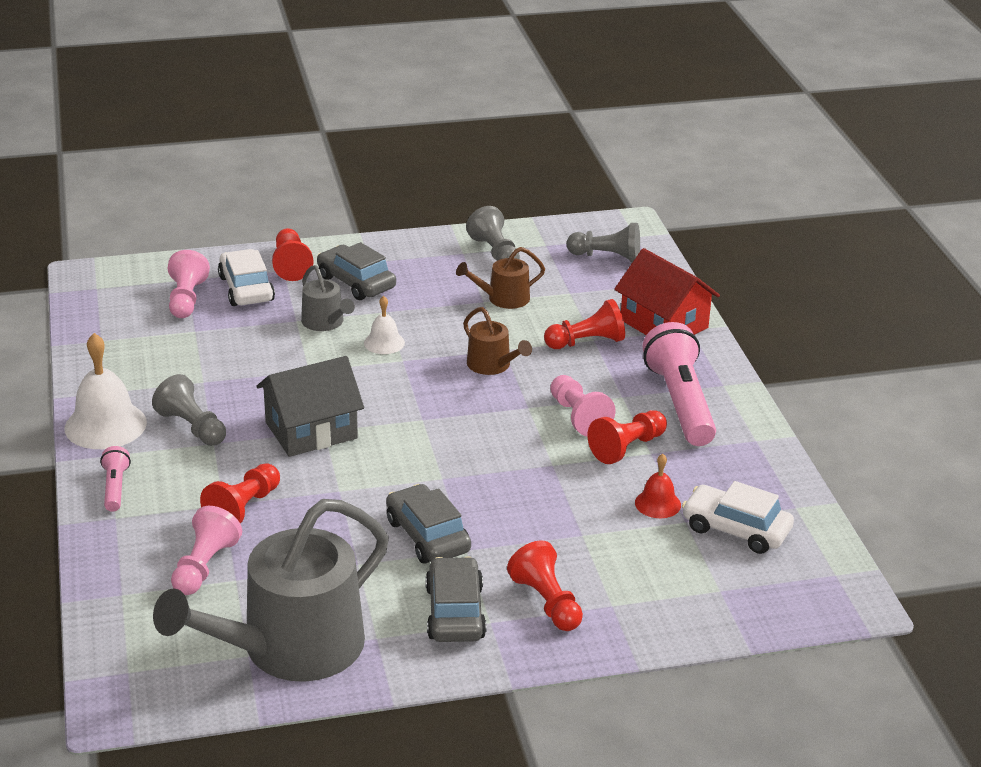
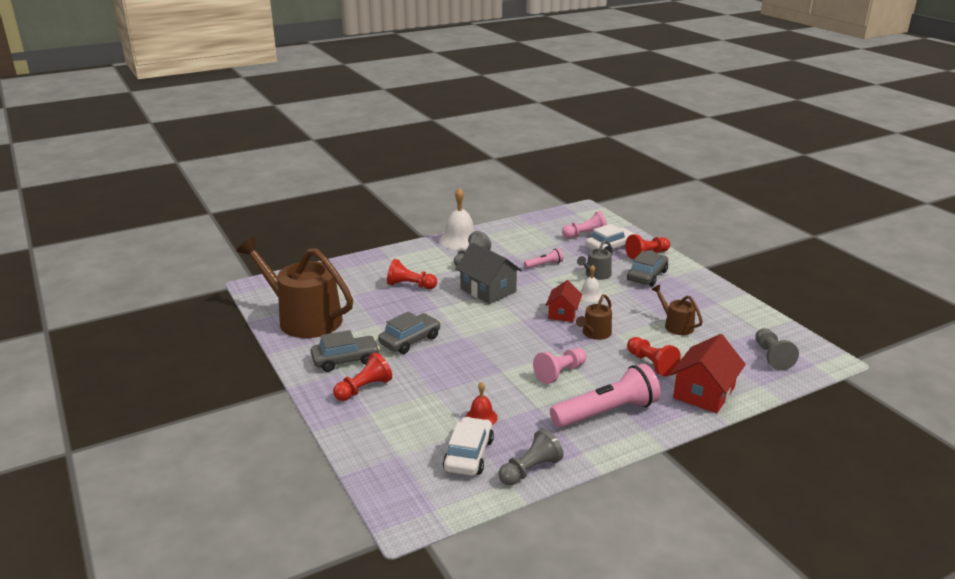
camera: 75 degrees right, 5 degrees down
(115, 488) = (411, 252): pink flashlight -> pink flashlight (544, 265)
(204, 566) = (359, 285): pink pawn -> none
(291, 648) = (304, 318): grey watering can -> brown watering can
(423, 378) = (563, 313): none -> red house
(495, 252) = (730, 313): grey pawn -> grey pawn (530, 470)
(627, 448) = (537, 397): red pawn -> none

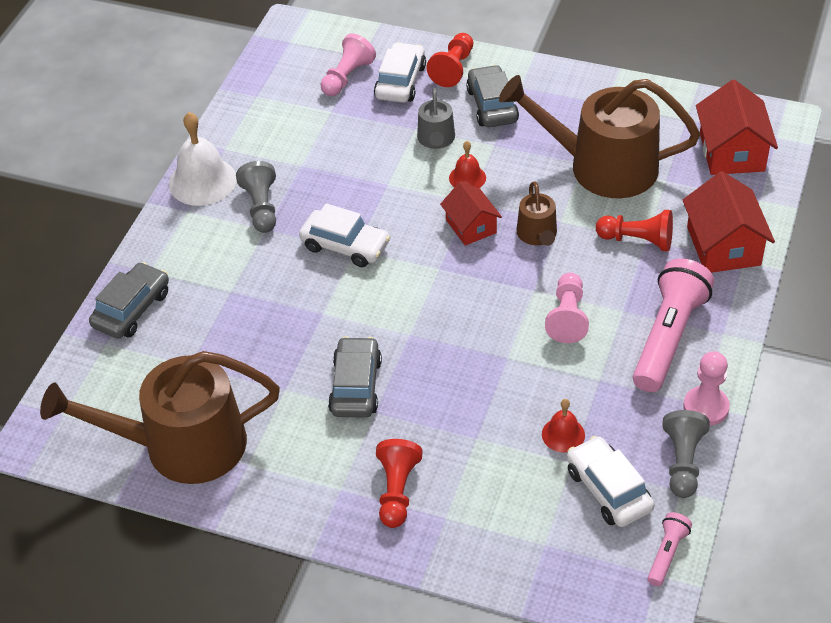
camera: 40 degrees left, 20 degrees up
(345, 360) = (321, 468): grey car -> grey car (132, 309)
(410, 285) = (242, 301): red pawn -> none
(488, 290) = (345, 246): grey house -> white car
(544, 265) = (359, 160): pink flashlight -> pink flashlight (667, 554)
(582, 455) = (706, 407): none -> pink pawn
(590, 295) = (467, 178): white bell -> red bell
(676, 325) = (602, 166): brown watering can -> brown watering can, size x2.19
(772, 357) = (731, 152): grey pawn -> red house

